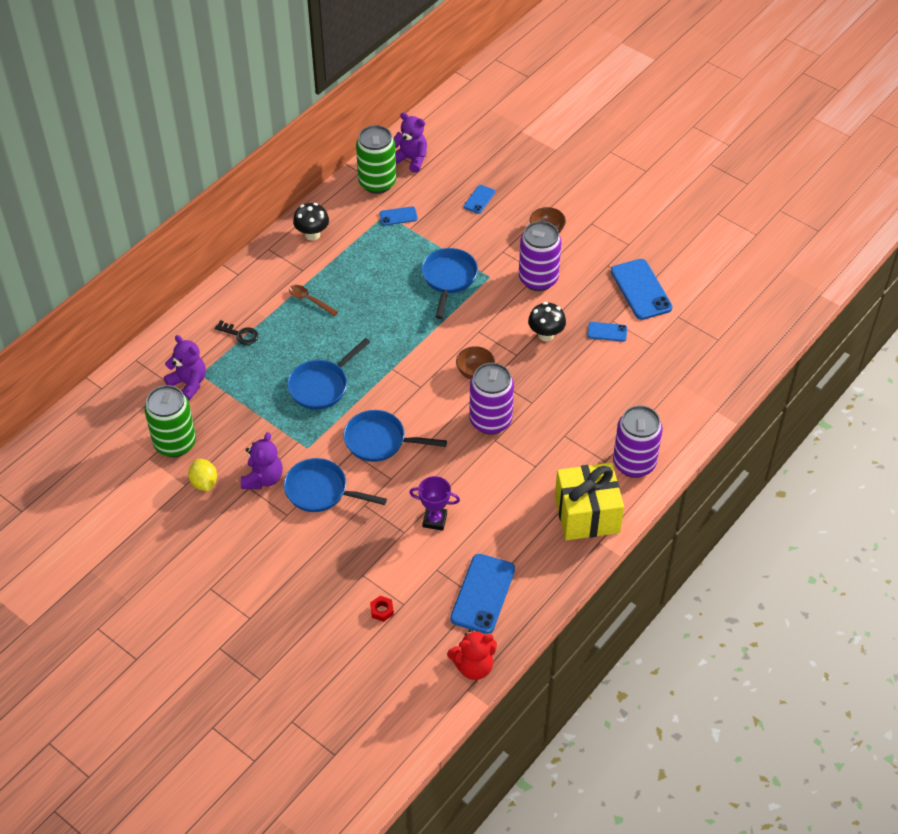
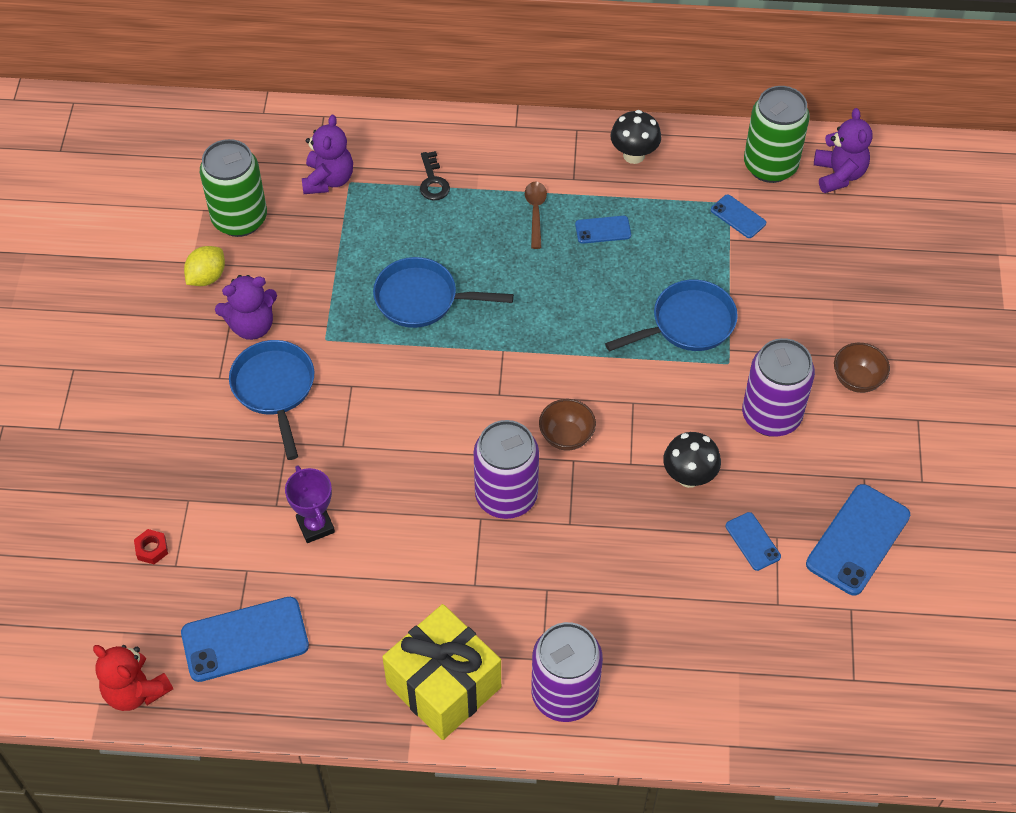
camera: 55 degrees right, 5 degrees up
(379, 441) = (388, 402): blue pan -> none
(479, 199) = (842, 279): blue phone -> blue phone (603, 230)

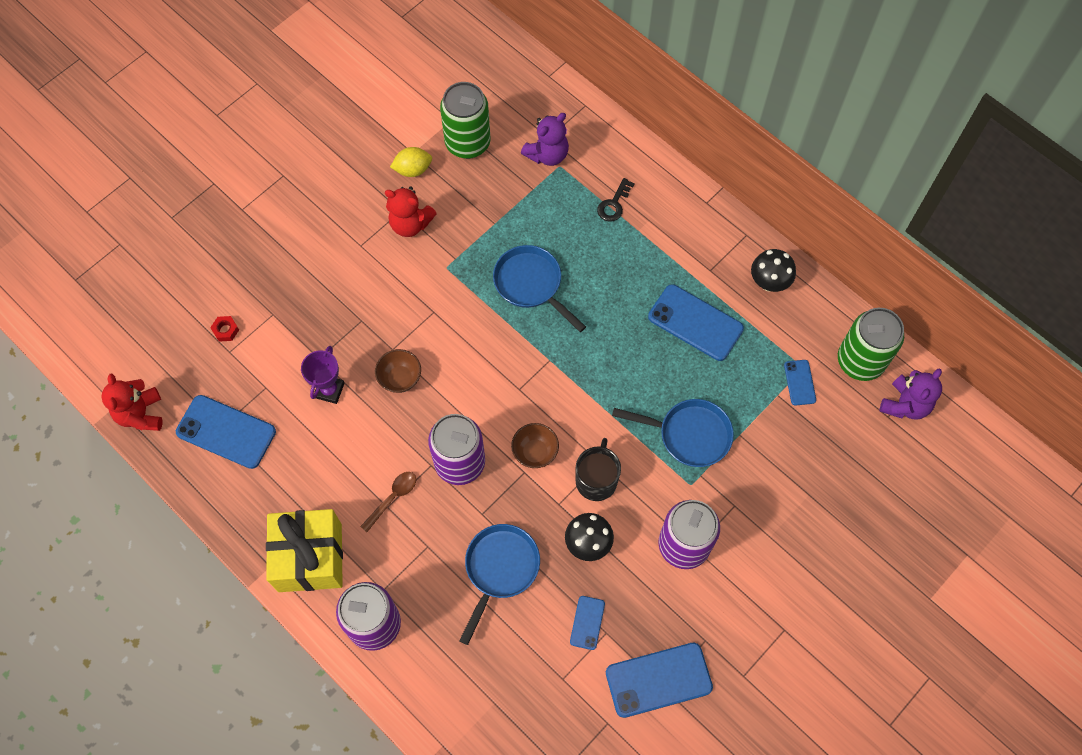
camera: 40 degrees right, 10 degrees up
(252, 325) = (410, 224): purple teddy bear -> red teddy bear
(274, 389) = (386, 278): blue pan -> blue pan (500, 569)
(535, 212) = (661, 276): brown spoon -> brown spoon (392, 498)
(603, 230) = (695, 323): blue phone -> blue phone, size x1.93
(644, 419) = (596, 480): none -> black mug
(857, 379) = (769, 567): brown bowl -> brown bowl (400, 378)

